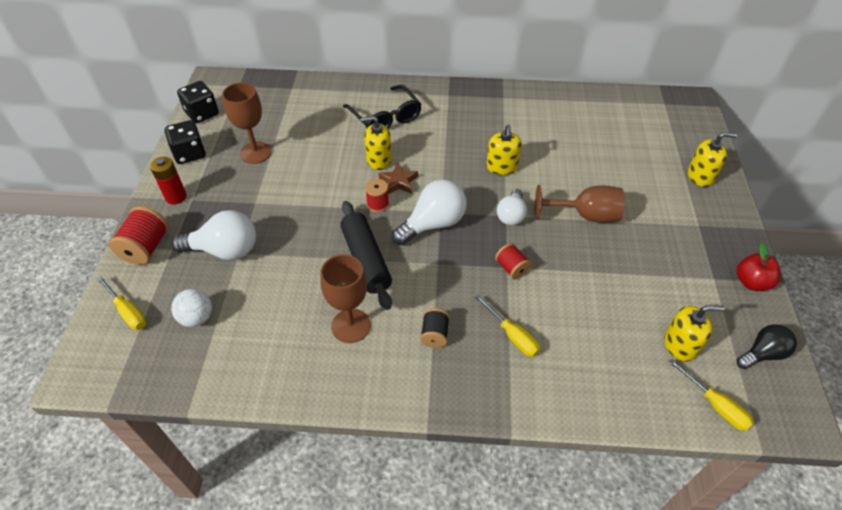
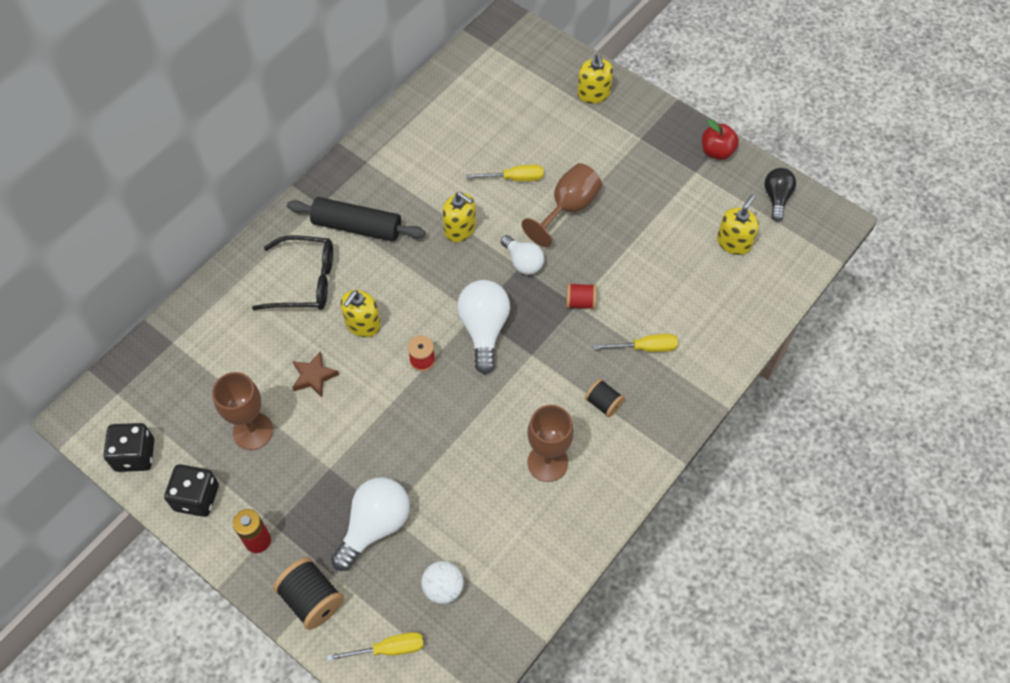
camera: 55 degrees left, 10 degrees up
(146, 247) = (312, 599): red spool -> black spool
(366, 260) = (484, 409): black rolling pin -> black rolling pin (357, 226)
(398, 182) = (407, 325): brown star -> brown star (314, 376)
(700, 176) = (593, 94): yellow soap dispenser -> yellow soap dispenser turned 135 degrees clockwise
(715, 405) = (793, 260): yellow screwdriver -> yellow screwdriver (514, 178)

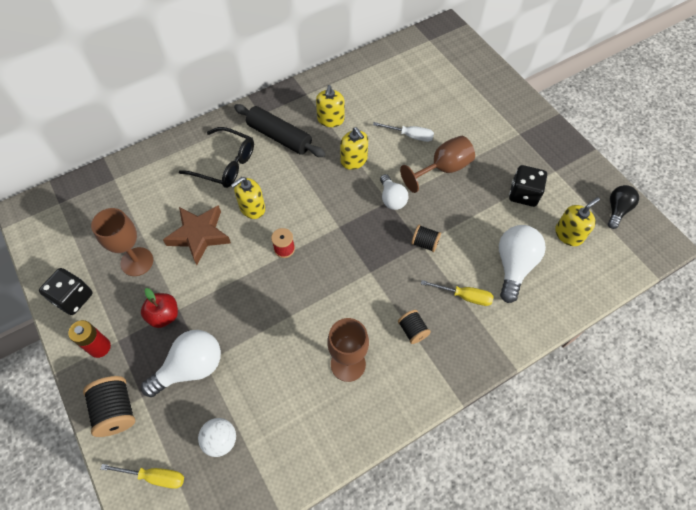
camera: 20 degrees right, 0 degrees up
(135, 455) = (47, 251): black dice -> black dice (523, 194)
(314, 376) = (199, 235): brown star -> brown star, size x1.69
(484, 329) = (341, 240): white light bulb -> white light bulb (514, 266)
(514, 178) = (410, 136): yellow screwdriver -> white screwdriver
(580, 302) = (424, 243): red spool -> black spool
(593, 94) = (494, 92): yellow soap dispenser -> yellow soap dispenser (330, 119)
(717, 151) = (578, 160): red apple -> red apple (164, 315)

